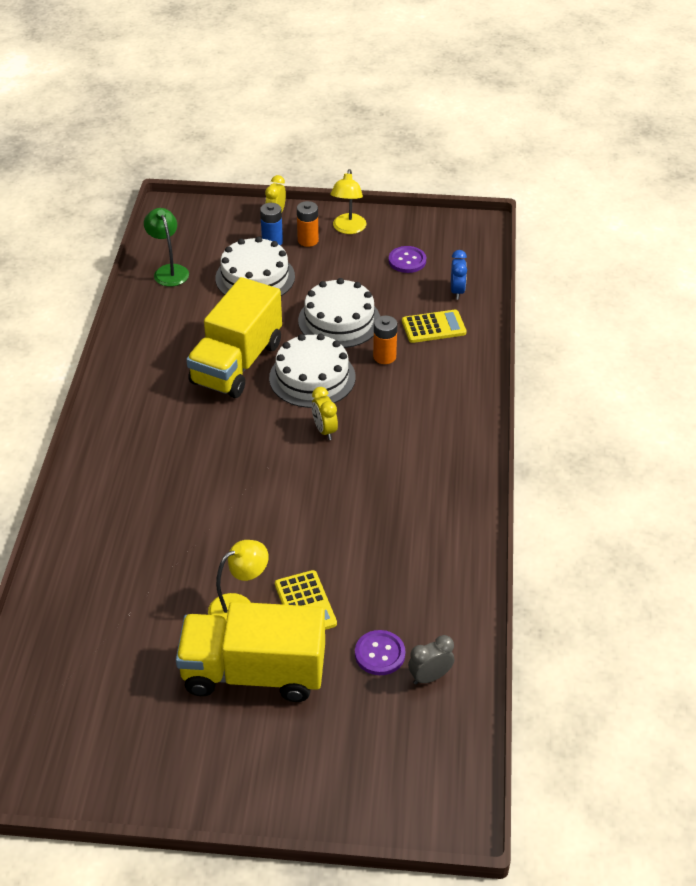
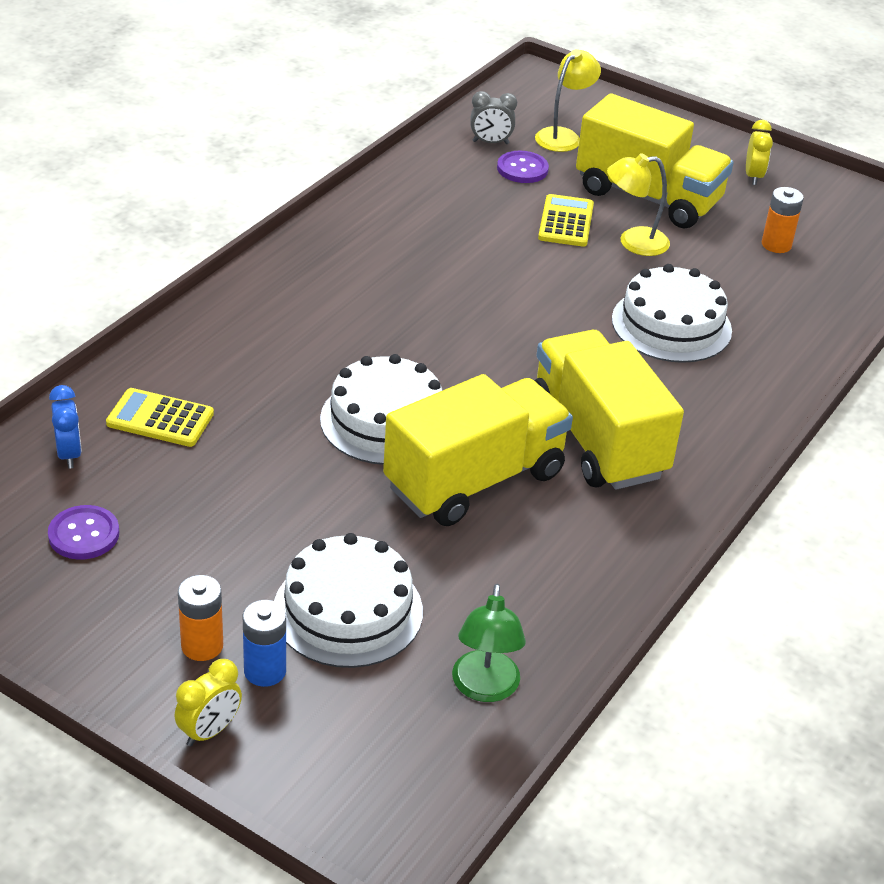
camera: 155 degrees left, 5 degrees down
(180, 418) = (597, 440): none -> yellow truck
(324, 430) = (422, 355): yellow clock -> yellow clock (753, 176)
(339, 320) = (280, 482): white cake -> white cake (671, 325)
(348, 229) = (113, 639): yellow lamp -> yellow lamp (563, 136)
(384, 356) = (266, 408): orange battery -> orange battery (776, 245)
(457, 291) = (69, 454): blue clock -> blue clock turned 135 degrees clockwise

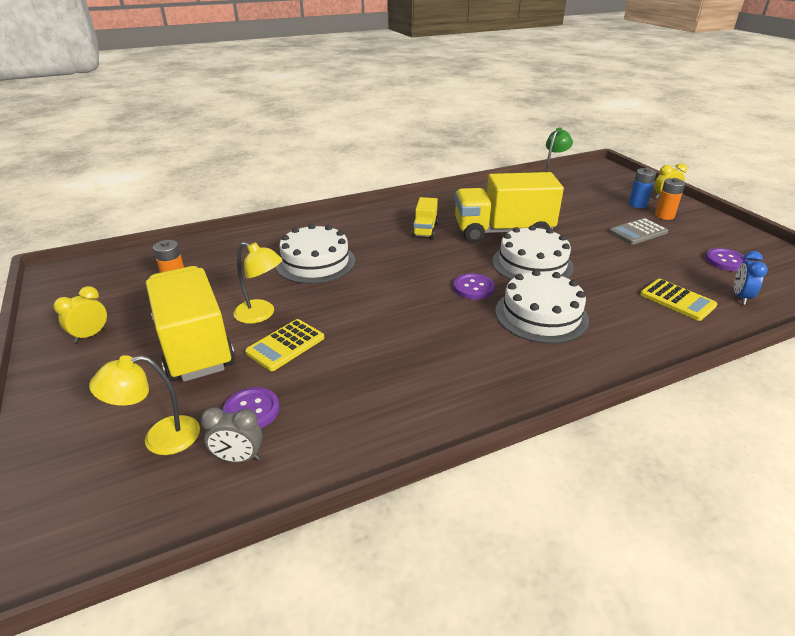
camera: 145 degrees left, 5 degrees down
(244, 565) = (638, 232): none -> grey calculator
(348, 610) = (593, 210): white cake -> white cake (541, 315)
(437, 351) = (473, 288): none -> purple button
(490, 142) = (238, 458): grey clock -> grey clock turned 150 degrees clockwise
(597, 440) = (425, 230): yellow truck -> yellow truck, size x0.47

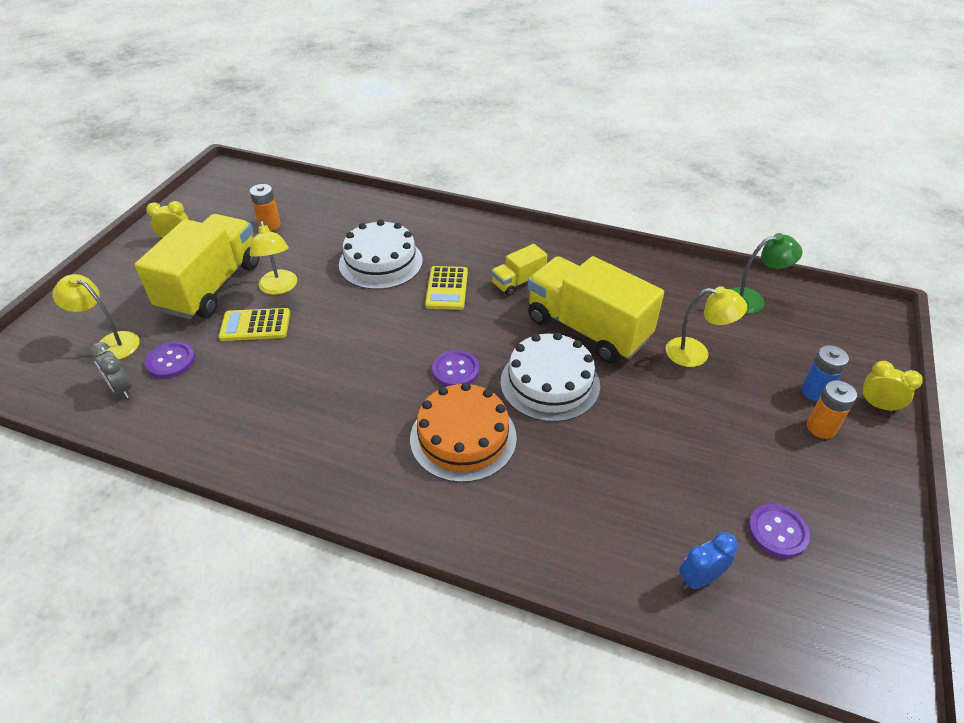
camera: 45 degrees right, 10 degrees up
(541, 315) = (463, 437): white cake -> orange cake
(568, 215) = (696, 353): none -> yellow lamp
(638, 232) = (739, 425): grey calculator -> none
(677, 300) = (619, 525): yellow calculator -> yellow calculator (447, 288)

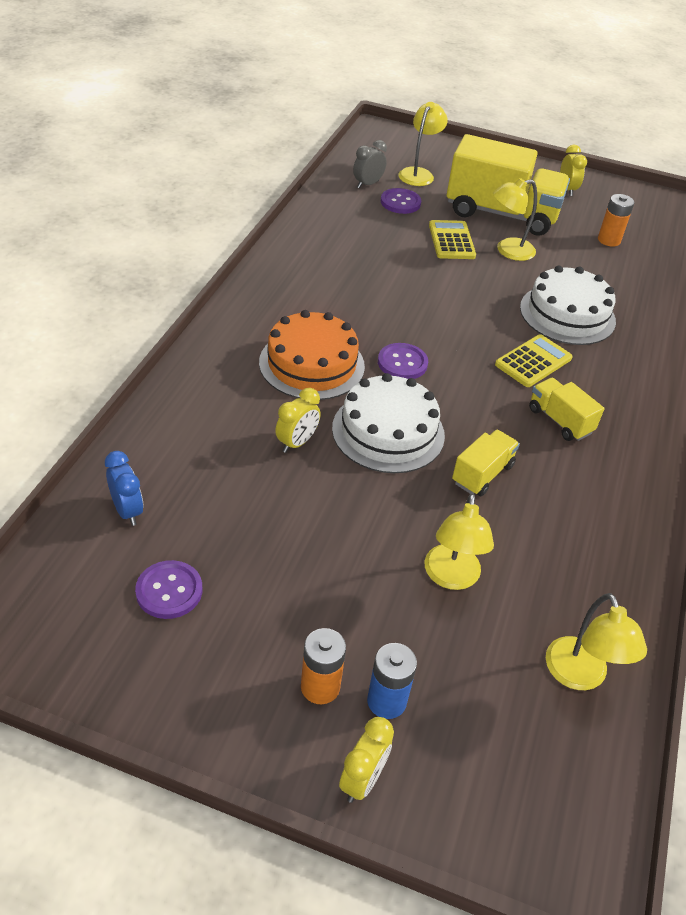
camera: 85 degrees right, 0 degrees up
(447, 288) = (533, 362): yellow calculator -> yellow calculator turned 135 degrees clockwise
(577, 447) = (297, 443): none -> yellow clock
(587, 329) = (482, 474): yellow truck -> yellow truck, size x0.47
(752, 300) = (580, 676): green lamp -> yellow lamp

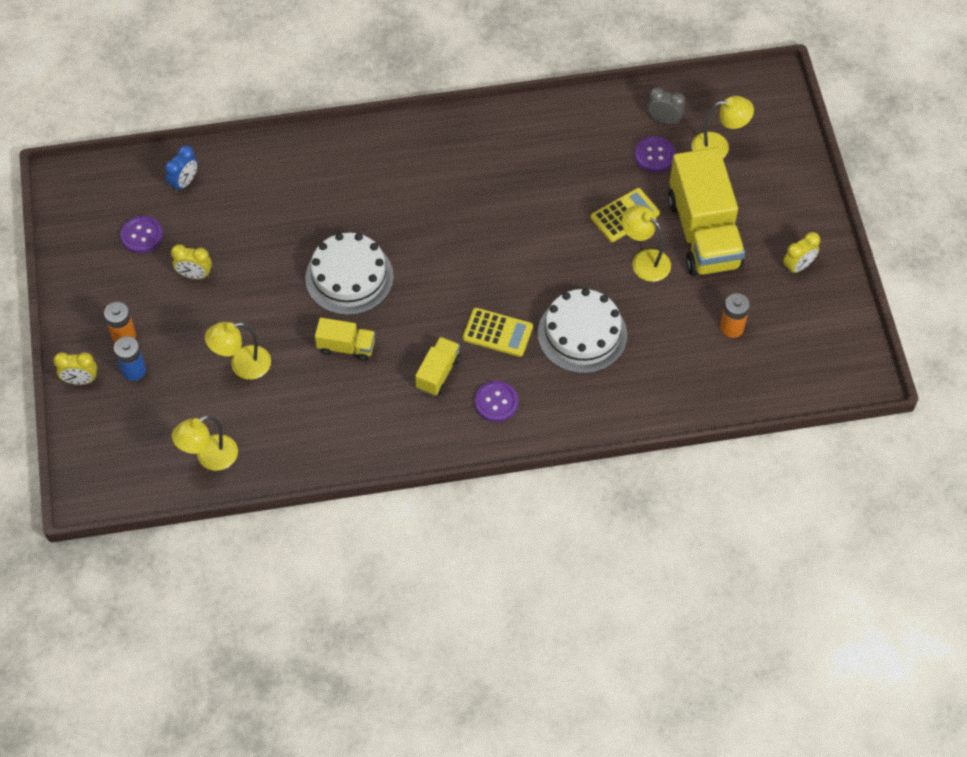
camera: 65 degrees right, 15 degrees up
(297, 443) = (301, 233): yellow clock -> yellow clock (195, 275)
(312, 364) = (386, 202): orange cake -> none
(402, 363) = (430, 253): purple button -> purple button (496, 402)

